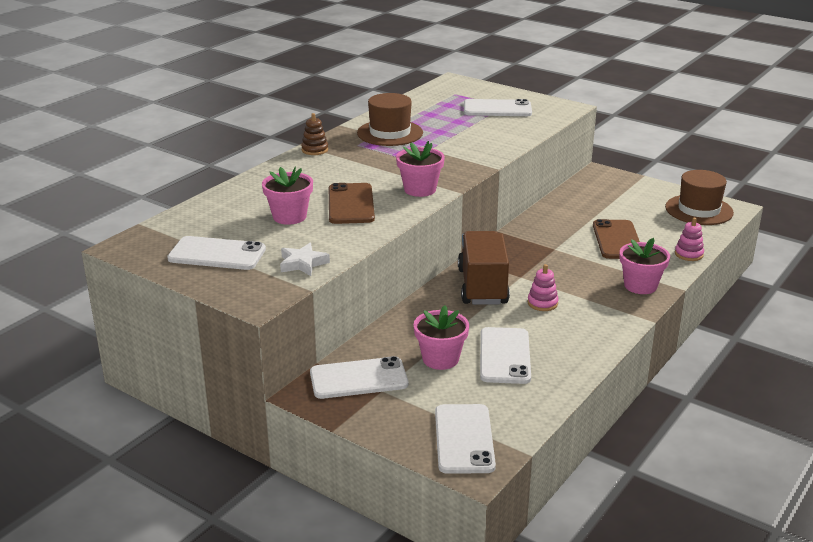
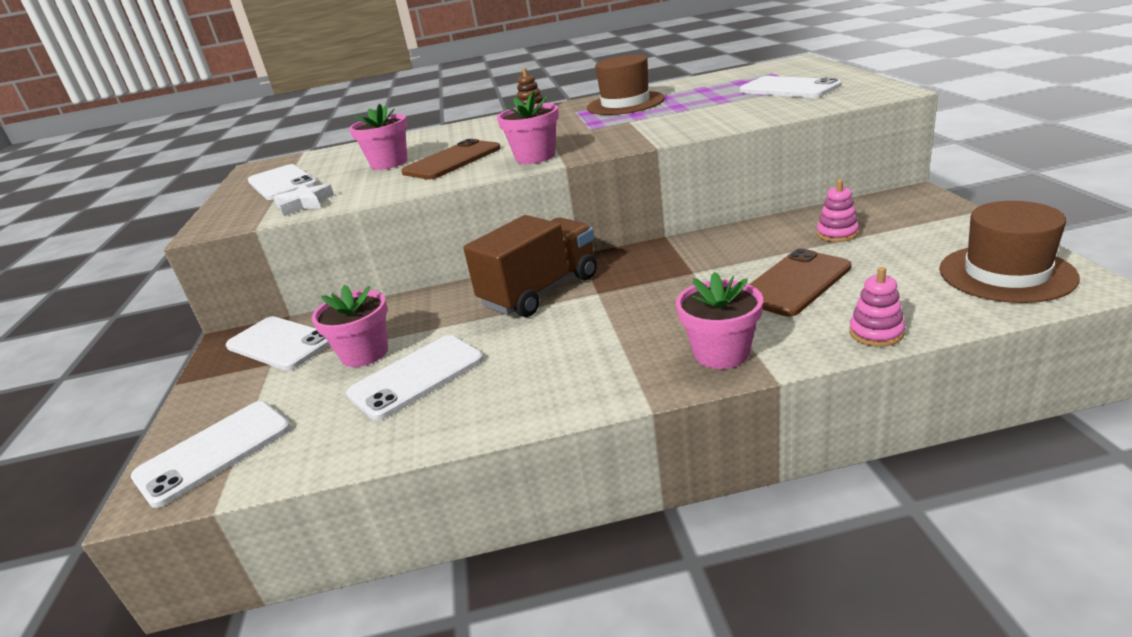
camera: 50 degrees right, 0 degrees up
(542, 303) = (563, 331): pink stacking toy -> pink stacking toy (837, 234)

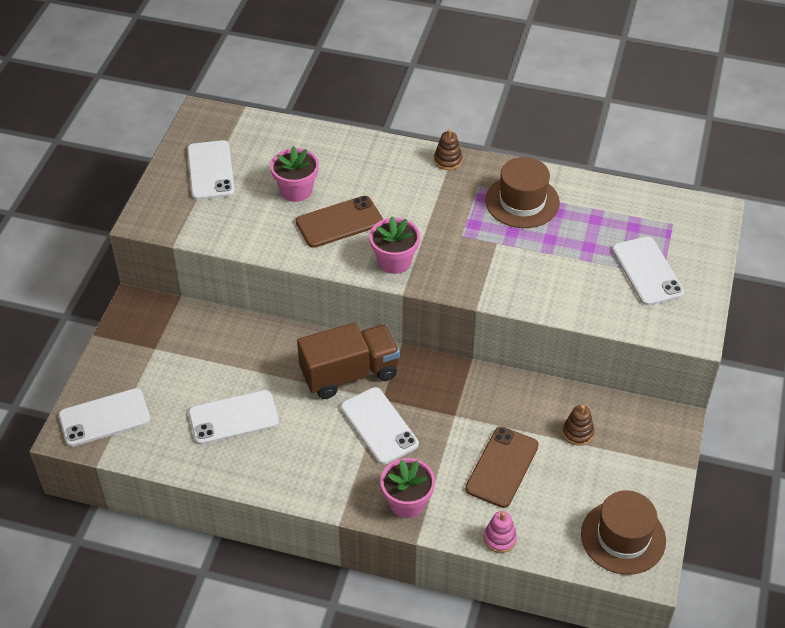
camera: 20 degrees right, 20 degrees up
(280, 343) = (166, 329): white phone -> white phone (379, 426)
(305, 204) = (214, 226): white star -> none
(365, 353) = (213, 374): pink flower pot -> none
(794, 283) = (502, 467): brown phone -> brown phone turned 45 degrees counterclockwise
(837, 234) = (577, 433): pink stacking toy -> brown stacking toy

